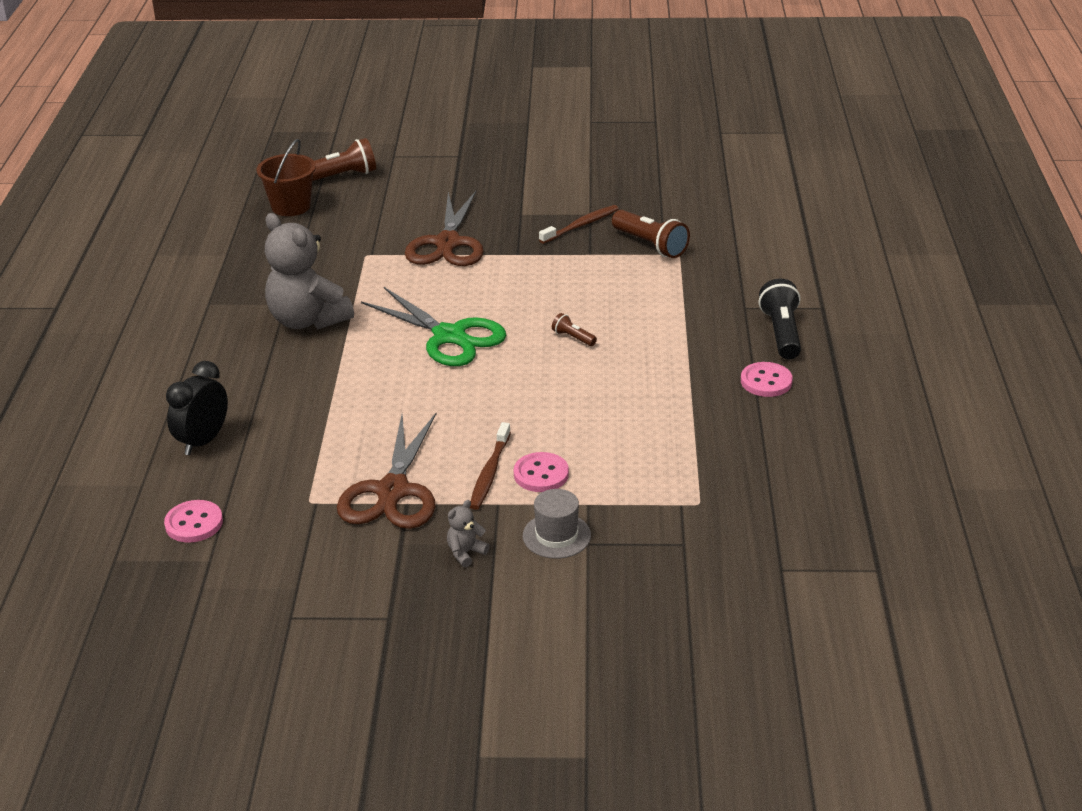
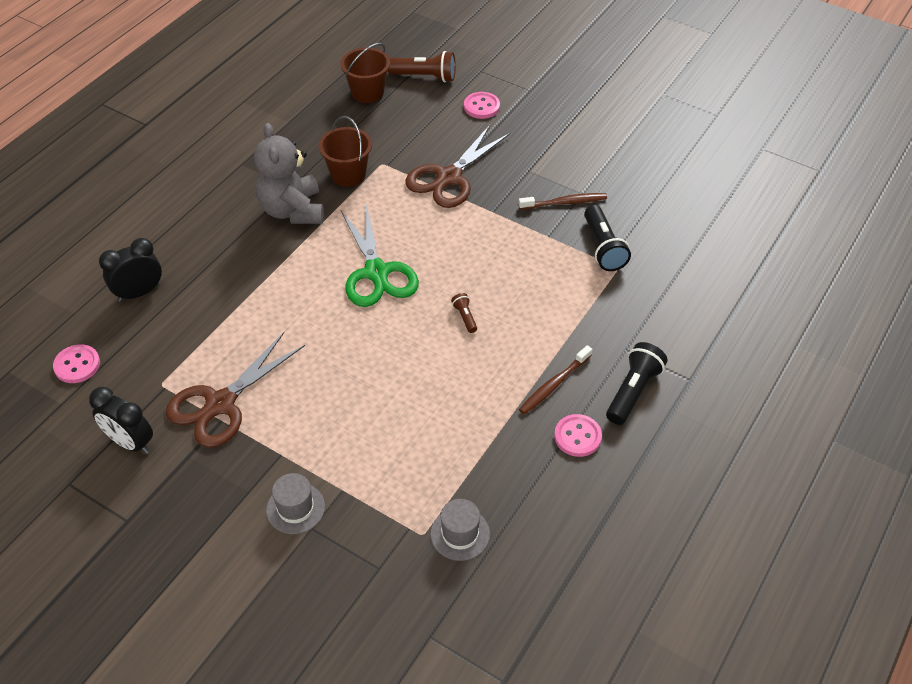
camera: 30 degrees right, 15 degrees up
(325, 558) = (131, 442): none -> black clock
(338, 274) = (348, 174): none -> brown bucket
(466, 553) = (222, 489): grey teddy bear -> none
(490, 472) = (299, 421): brown toothbrush -> brown toothbrush (554, 384)
(541, 474) = (332, 442): pink button -> pink button (481, 106)
(650, 245) = (603, 247): brown flashlight -> black flashlight
(733, 489) = (460, 534): none -> grey hat

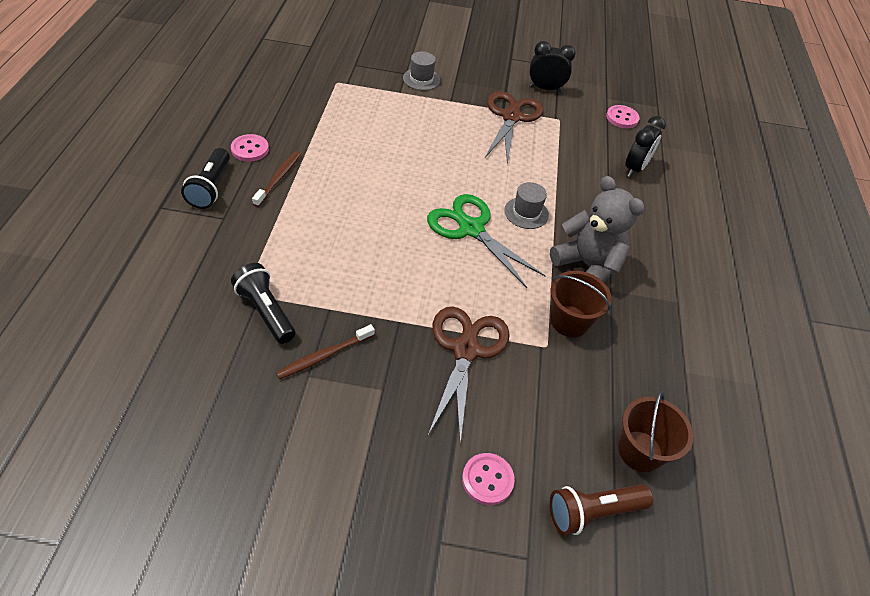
camera: 150 degrees right, 0 degrees up
(460, 534) = (313, 86): grey hat -> grey hat (526, 213)
(465, 317) = (374, 211): brown flashlight -> none

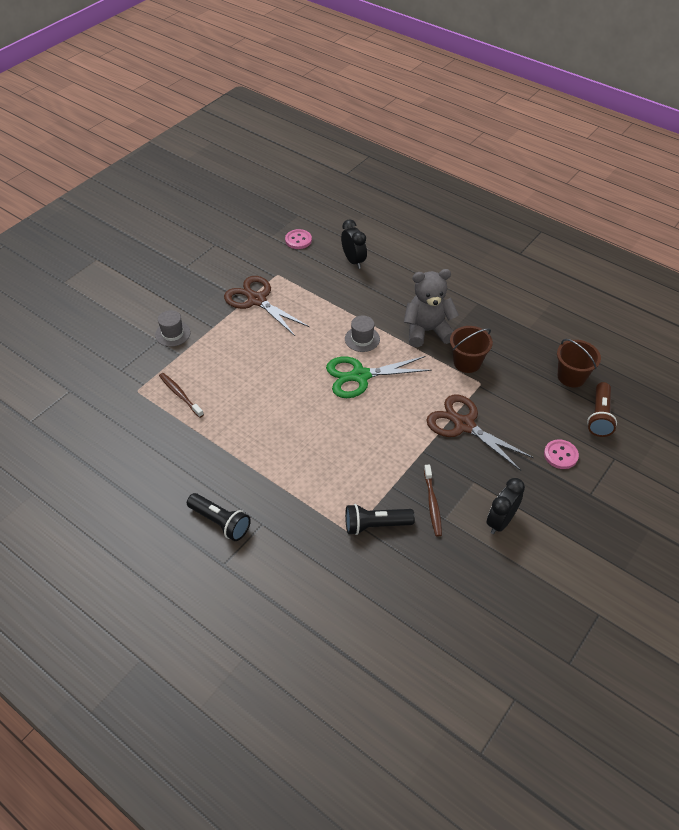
camera: 55 degrees left, 0 degrees up
(250, 149) = (188, 480): pink button -> none
(278, 178) = (237, 472): brown toothbrush -> brown toothbrush (180, 395)
(545, 89) = (237, 265): black clock -> black clock (500, 521)

